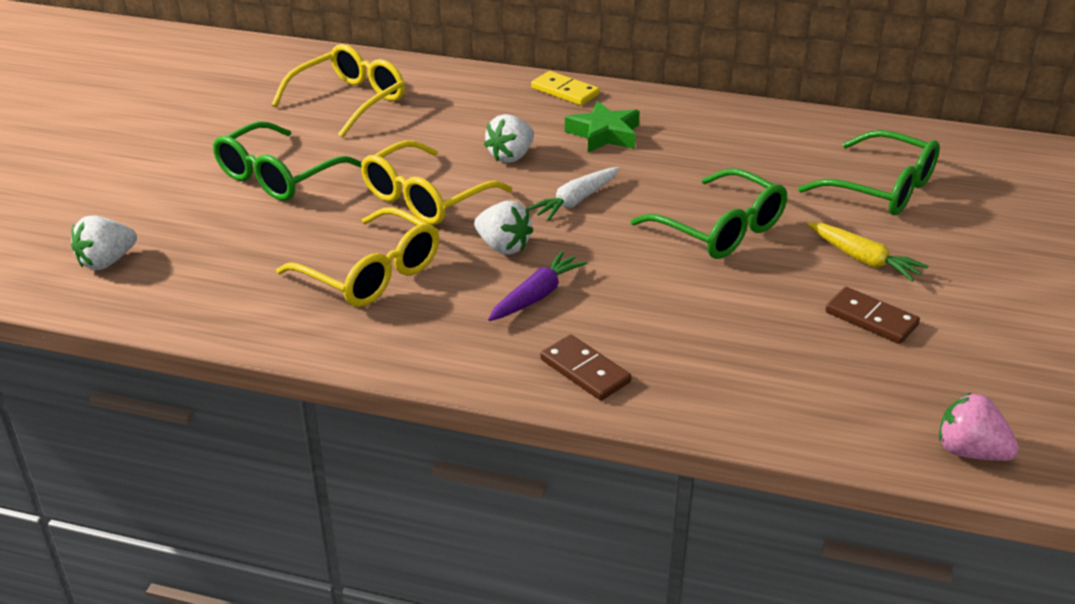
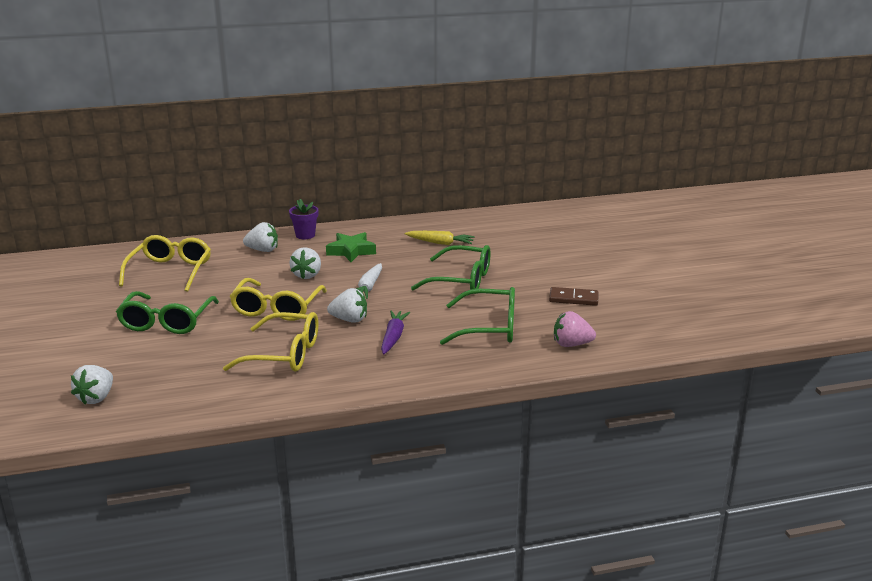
camera: 30 degrees left, 10 degrees down
(489, 100) = (263, 250): none -> white strawberry
(565, 91) = (305, 235): yellow domino -> purple flower pot
(585, 371) = (455, 363): brown domino -> none
(863, 260) = (545, 274): yellow carrot -> yellow carrot (440, 243)
(880, 188) = (524, 241): green glasses -> green glasses (488, 327)
(970, 452) = (667, 339): pink strawberry -> pink strawberry (571, 344)

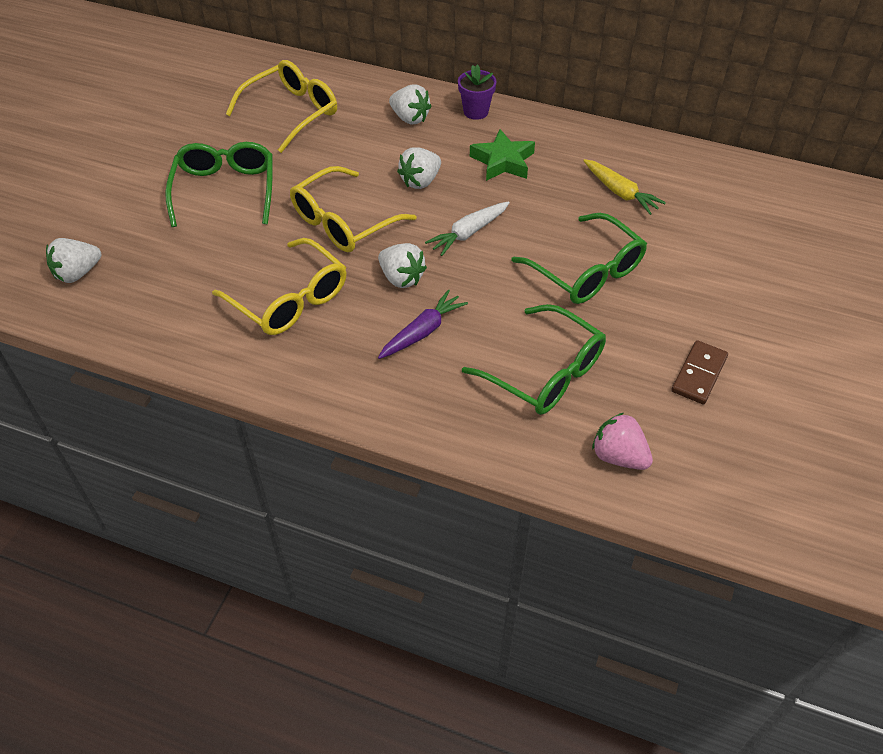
camera: 35 degrees right, 25 degrees up
(167, 321) = (225, 191): green glasses -> green glasses turned 135 degrees clockwise
(573, 298) = (699, 374): brown domino -> brown domino turned 75 degrees clockwise

